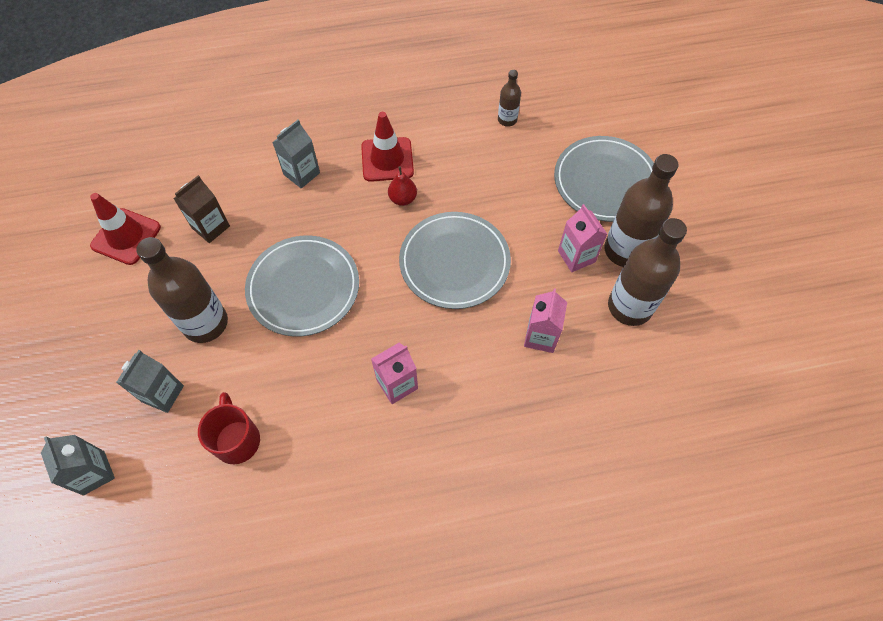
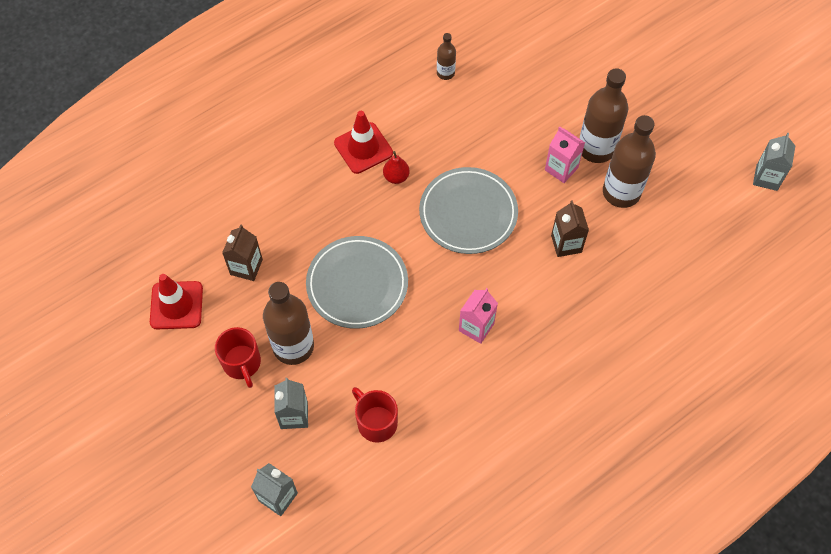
camera: 25 degrees left, 0 degrees up
(148, 318) = (242, 363): none -> red mug
(301, 173) = (296, 189): grey carton -> grey carton (766, 178)
(541, 336) = (566, 244): pink carton -> brown carton
(605, 182) = (553, 97): grey plate -> none

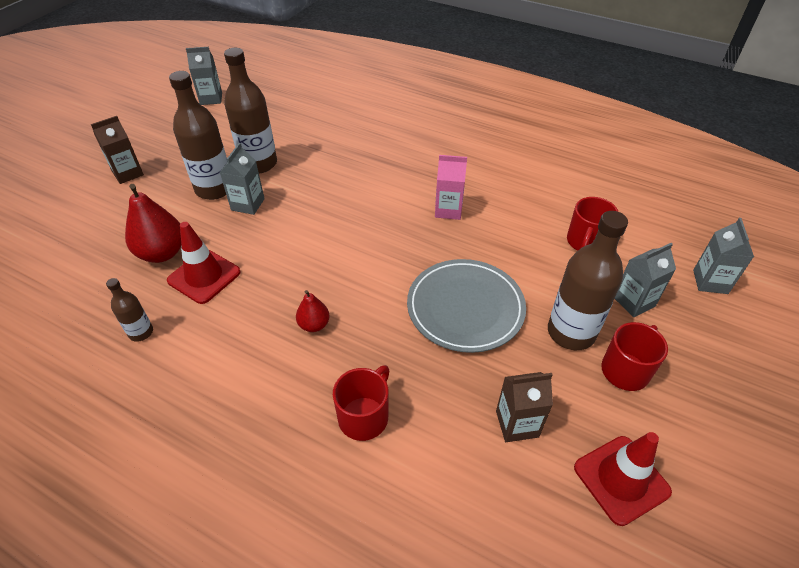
camera: 115 degrees left, 15 degrees down
(304, 181) = (364, 416): none -> red mug
(363, 148) = (286, 372): red traffic cone -> red traffic cone (204, 276)
(468, 213) = (331, 252): grey plate -> none
(525, 97) = (162, 253): none -> red pear
(561, 169) = (248, 204): pink carton -> grey carton
(566, 244) = (330, 181): brown carton -> brown carton (128, 173)

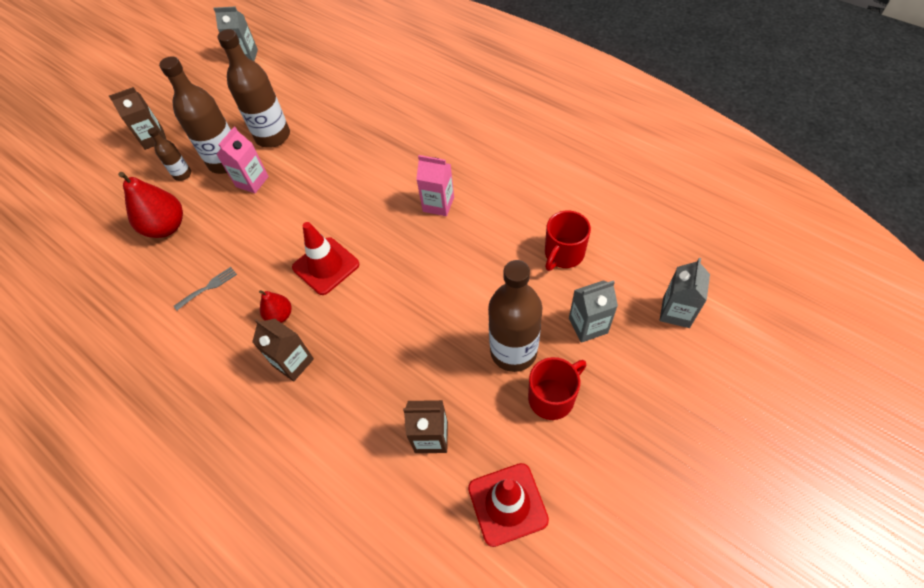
camera: 15 degrees right, 10 degrees up
(141, 332) = (133, 306): brown bottle -> brown bottle (182, 174)
(204, 276) = (197, 255): red traffic cone -> red traffic cone (326, 266)
(225, 305) = (208, 287): none -> grey fork
(248, 204) = (252, 181): grey carton -> pink carton
(342, 369) = (293, 362): none -> brown carton
(364, 416) = (300, 411): red mug -> none
(465, 308) = (421, 313): grey plate -> none

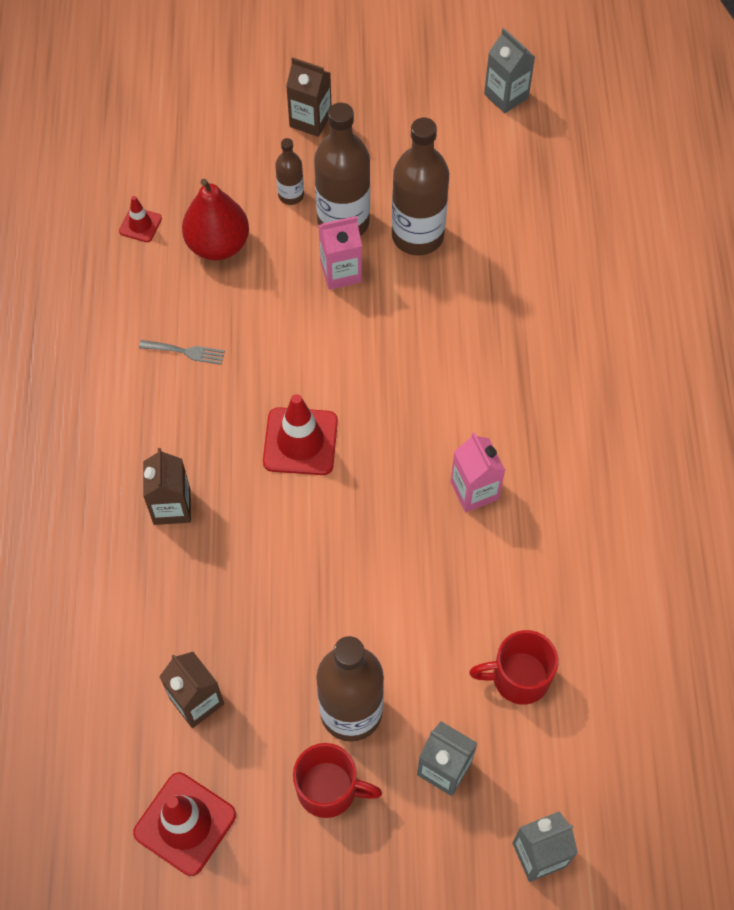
camera: 45 degrees right, 5 degrees up
(106, 257) = (140, 225): none -> red traffic cone
(280, 315) = (210, 448): red pear -> none

